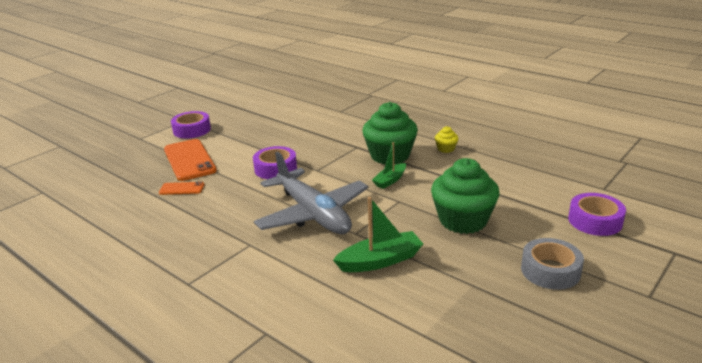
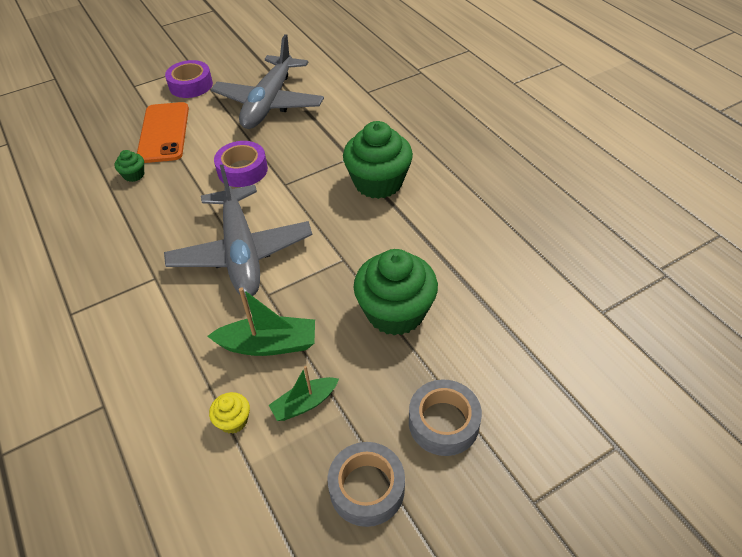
camera: 20 degrees right, 20 degrees up
(182, 188) = (134, 175): orange phone -> green cupcake
(267, 129) = (269, 103): none -> grey plane
(390, 180) = (353, 224): green boat -> green boat (305, 403)
(446, 149) = (450, 188): yellow cupcake -> yellow cupcake (233, 420)
(527, 322) = (367, 488): none -> grey tape
(595, 221) = (552, 362): purple tape -> none

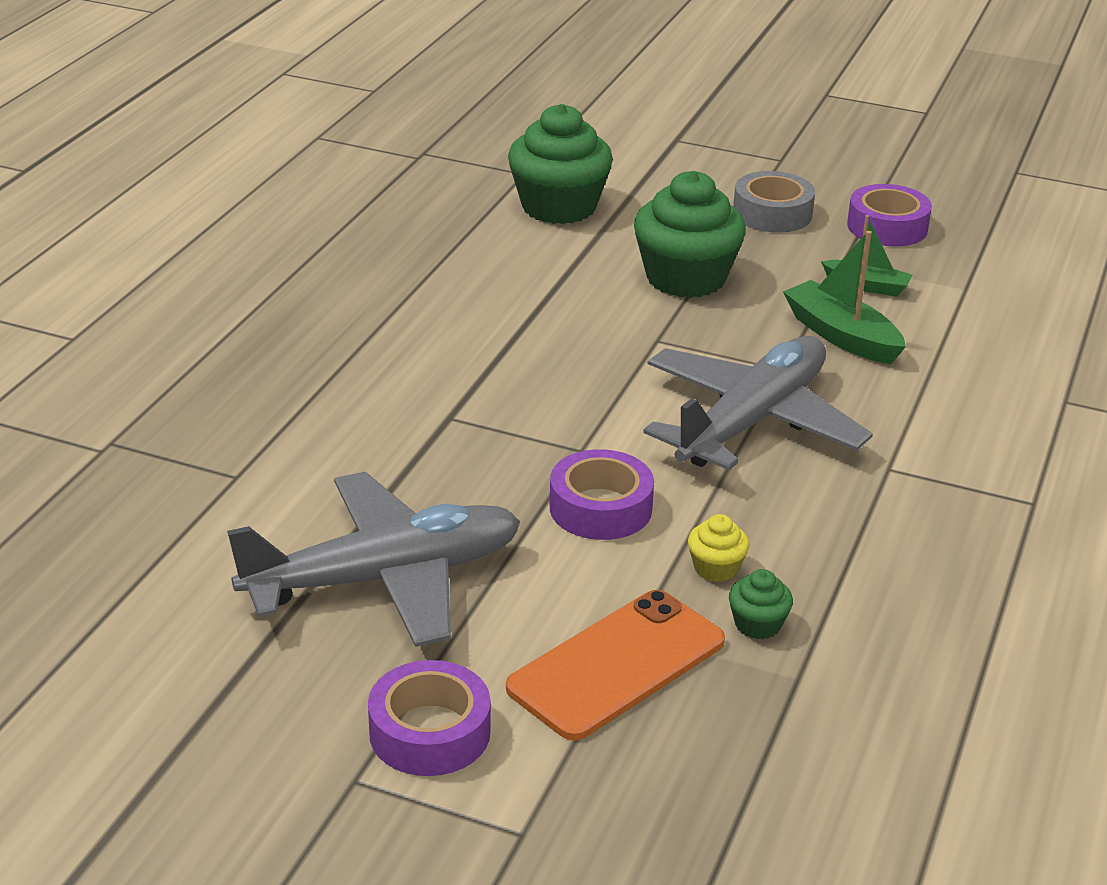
camera: 130 degrees left, 15 degrees down
(233, 420) = (946, 316): yellow cupcake -> yellow cupcake (716, 568)
(367, 488) = (887, 227): grey tape -> purple tape
(378, 182) = (479, 370): green cupcake -> green cupcake (559, 207)

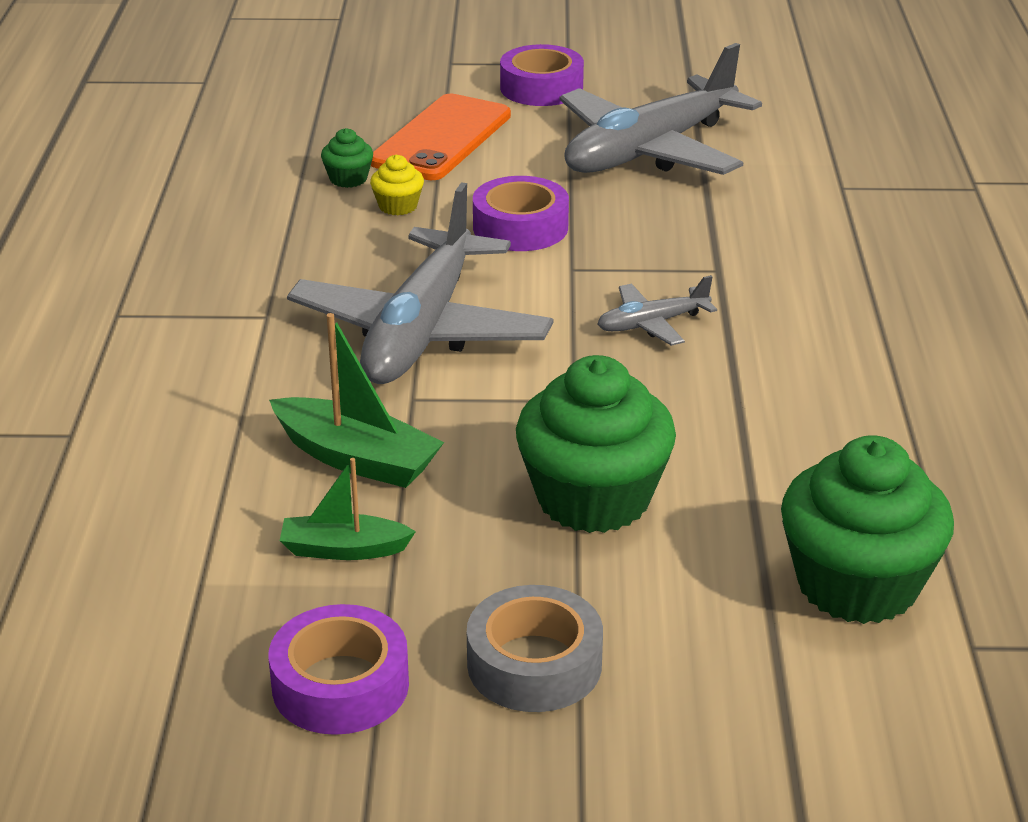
camera: 160 degrees right, 0 degrees up
(550, 382) = (652, 324): none -> grey plane

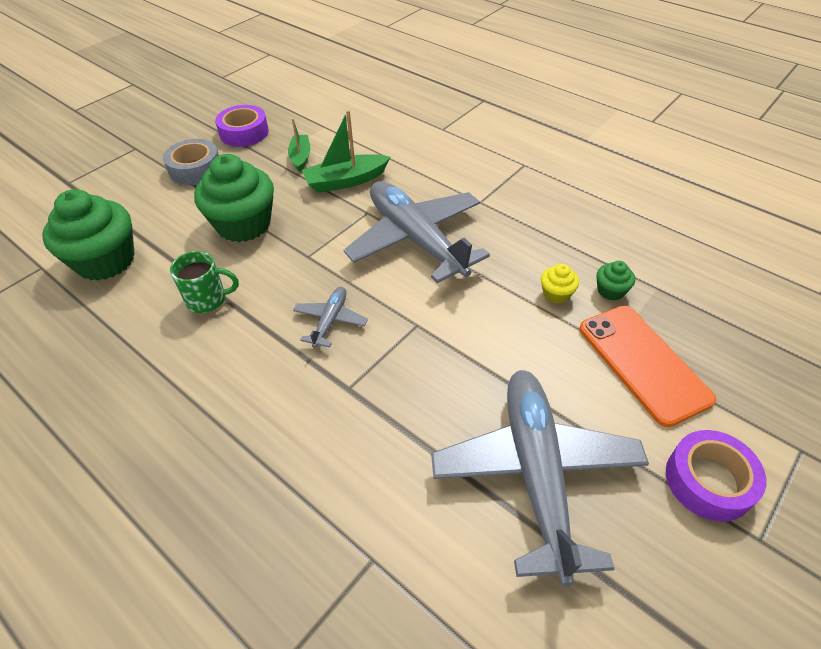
camera: 130 degrees right, 15 degrees up
(344, 549) = (300, 157): green boat -> green boat turned 45 degrees counterclockwise
(520, 227) = (483, 331): purple tape -> none
(763, 433) = (208, 299): none -> green mug

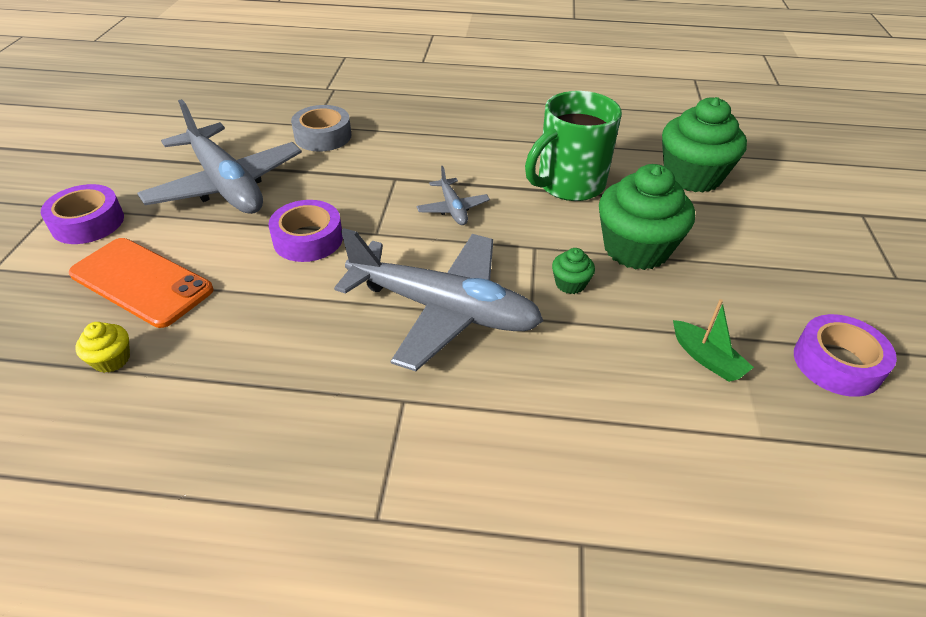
camera: 145 degrees right, 5 degrees down
(195, 169) = (788, 283): grey tape -> grey tape (323, 136)
(208, 299) = (568, 185): green mug -> green mug, size x1.79
(346, 181) = (605, 349): green boat -> none
(479, 345) = (308, 239): none -> purple tape
(556, 294) = (248, 313): yellow cupcake -> yellow cupcake (112, 359)
(610, 291) = (182, 342): green cupcake -> green cupcake (570, 284)

